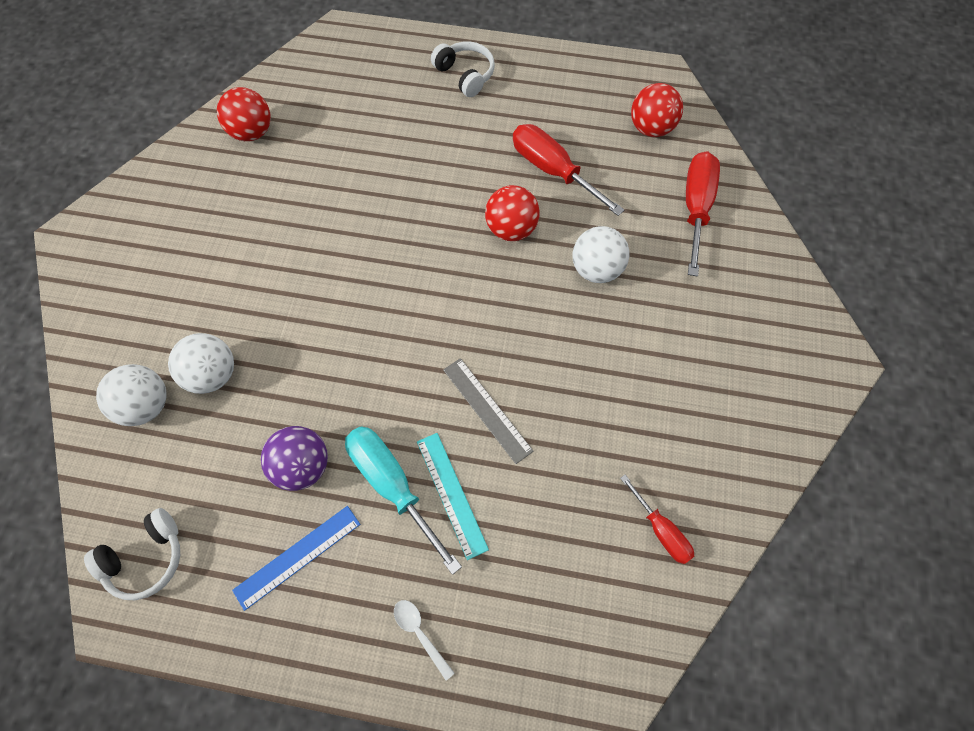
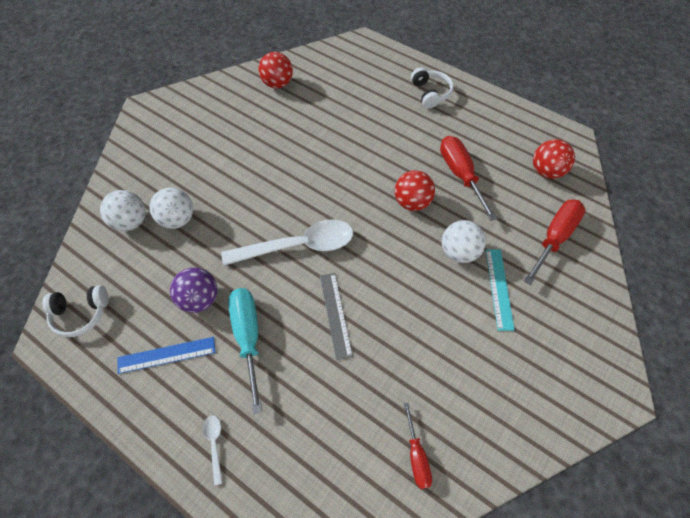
camera: 25 degrees right, 5 degrees down
(396, 343) = (298, 246): none -> white spoon
(451, 494) = (283, 360): turquoise ruler -> turquoise ruler (499, 288)

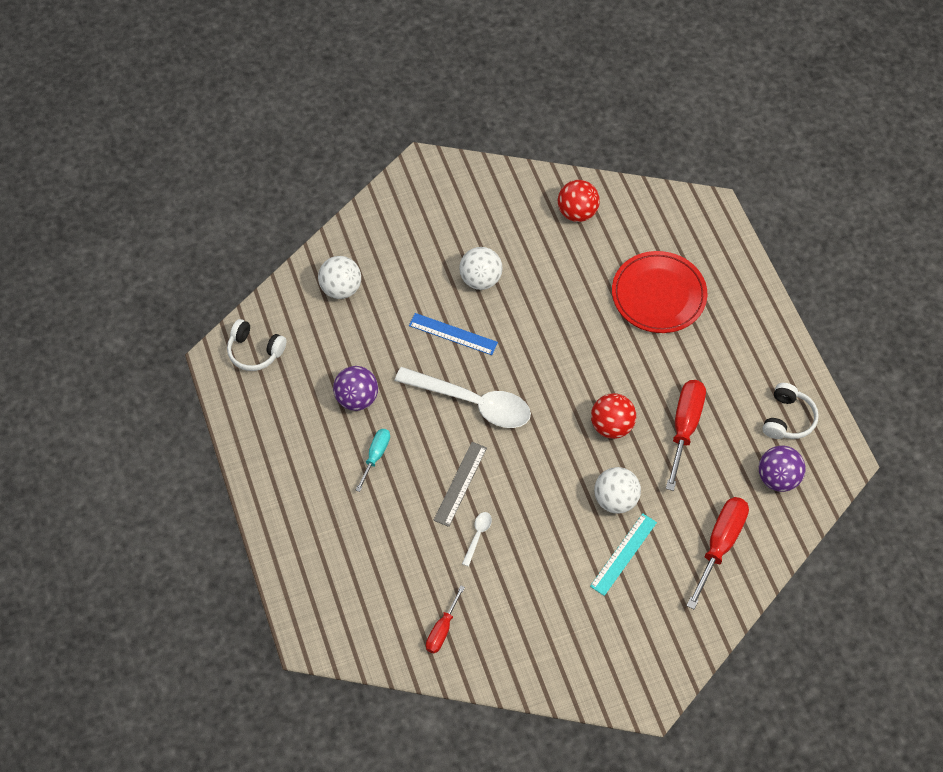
camera: 35 degrees right, 0 degrees up
(166, 355) = (302, 429): blue ruler -> blue ruler (453, 334)
(178, 219) = (383, 311): white ball -> white ball (480, 279)
(214, 444) = (298, 521): white spoon -> white spoon (478, 536)
(248, 336) = (376, 456): turquoise screwdriver -> turquoise screwdriver, size x0.58
(371, 104) = (658, 295): none -> red plate
(430, 93) = (734, 319): white headphones -> white headphones (787, 419)
(546, 171) = (778, 478): red ball -> purple ball
(554, 238) = (720, 545): red screwdriver -> red screwdriver turned 45 degrees counterclockwise

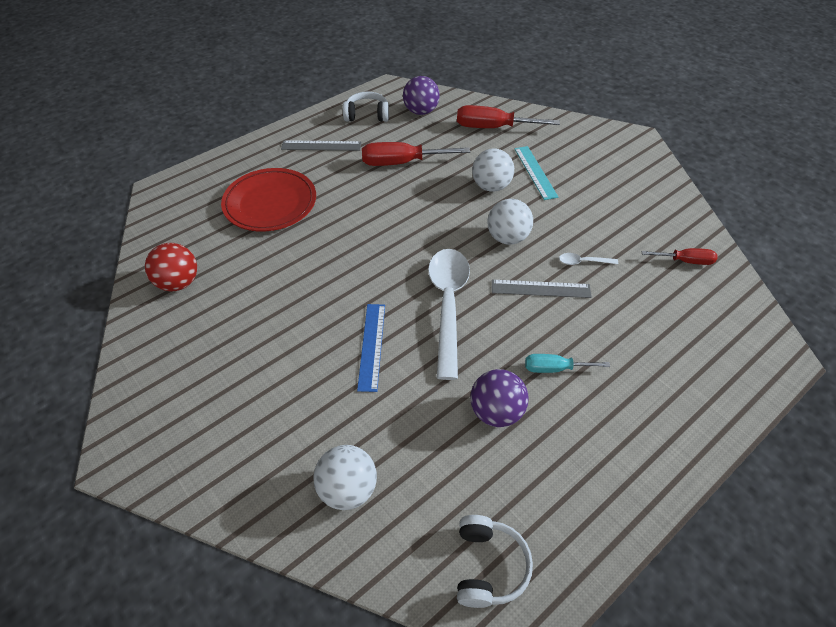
camera: 110 degrees left, 10 degrees down
(480, 279) = (290, 342): white ball -> white ball (507, 238)
(611, 426) = (422, 203): red ball -> none
(623, 554) = (535, 172): turquoise ruler -> turquoise ruler turned 60 degrees clockwise
(741, 359) = (321, 146): none -> grey ruler

